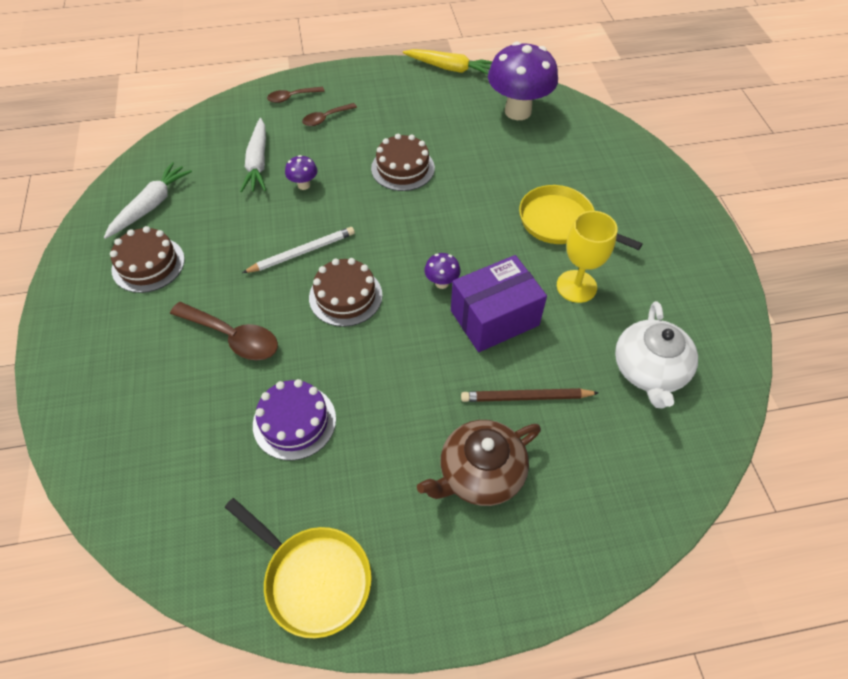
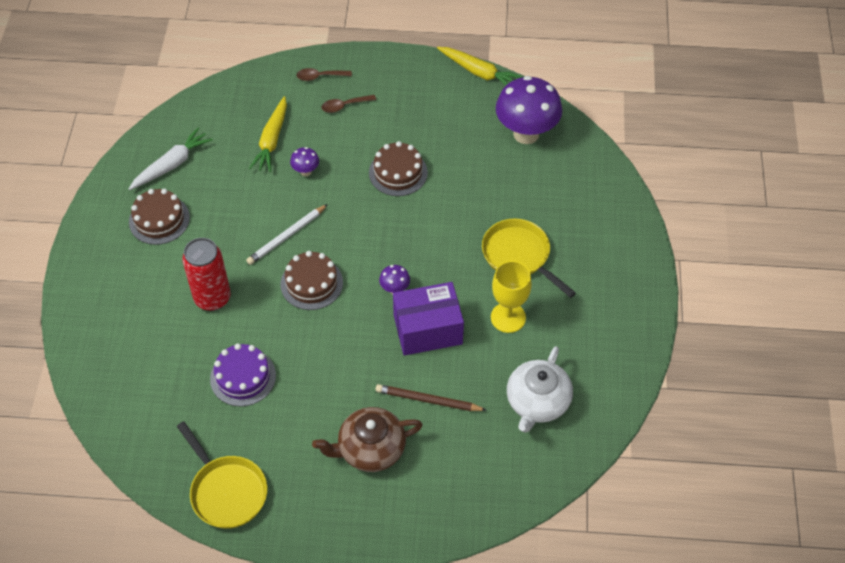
camera: 15 degrees right, 0 degrees up
(233, 337) = (212, 298): brown spoon -> red can
(258, 162) = (272, 140): white carrot -> yellow carrot
(302, 252) = (287, 236): white pencil -> white pencil turned 150 degrees clockwise

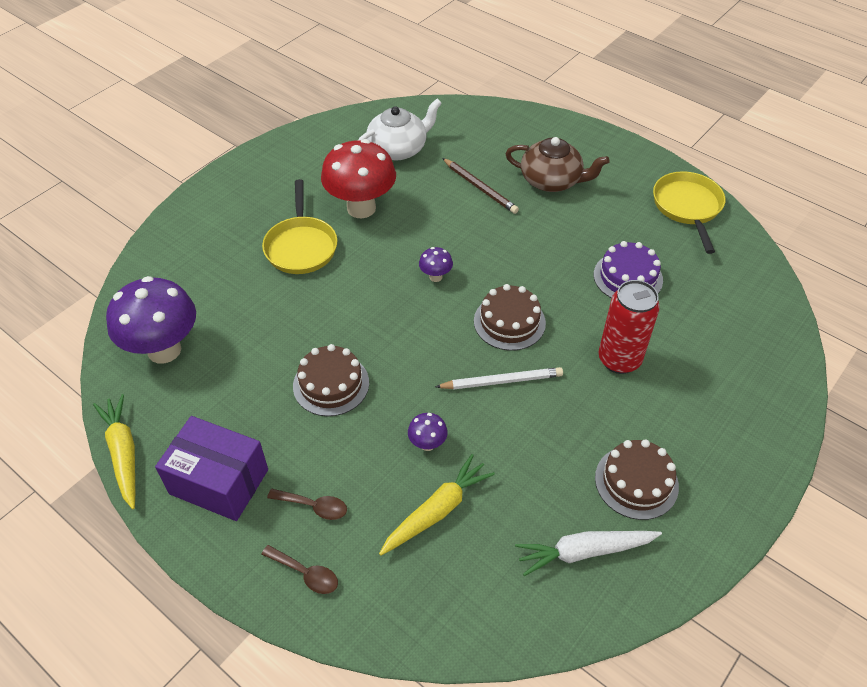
camera: 145 degrees left, 5 degrees down
(427, 329) = (435, 232): purple box -> purple box (219, 482)
(508, 317) = (361, 208): yellow goblet -> red mushroom

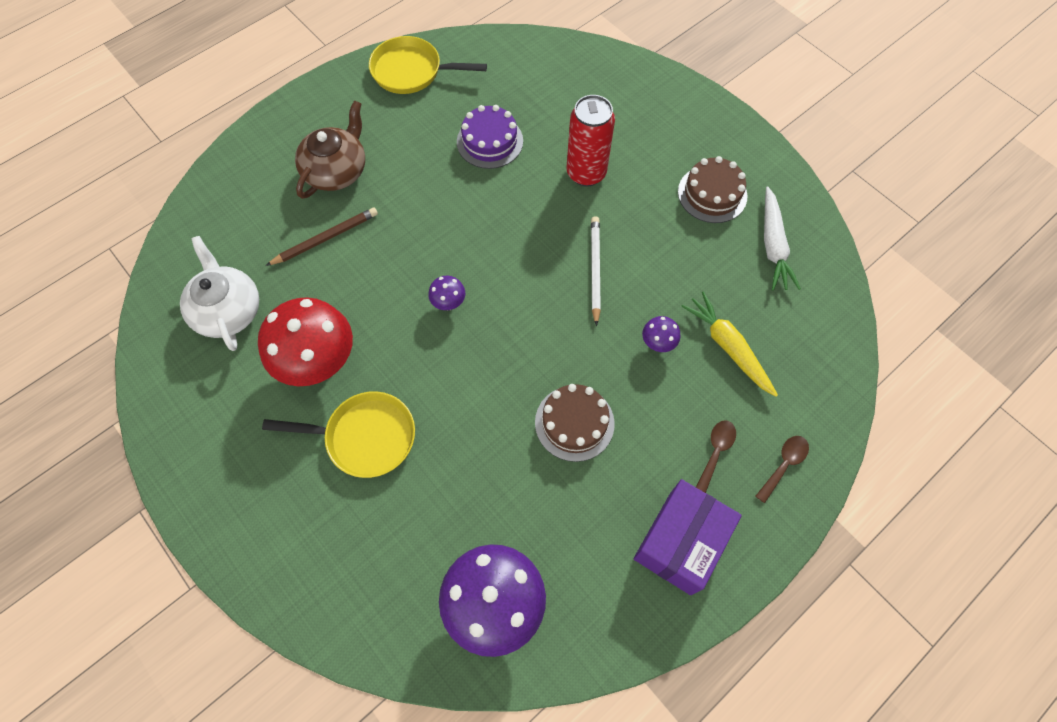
camera: 80 degrees left, 15 degrees up
(123, 453) = (635, 648): yellow carrot -> none
(509, 322) = (524, 249): brown cake -> none

